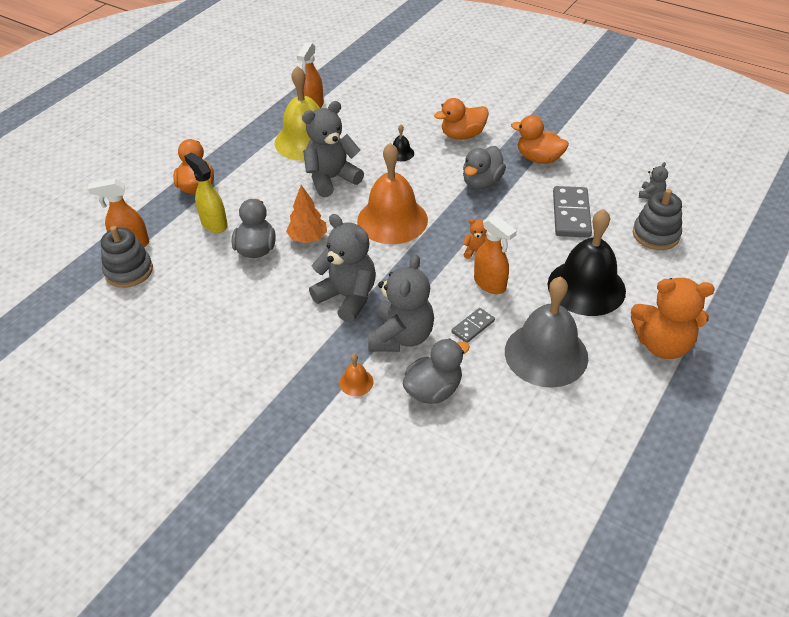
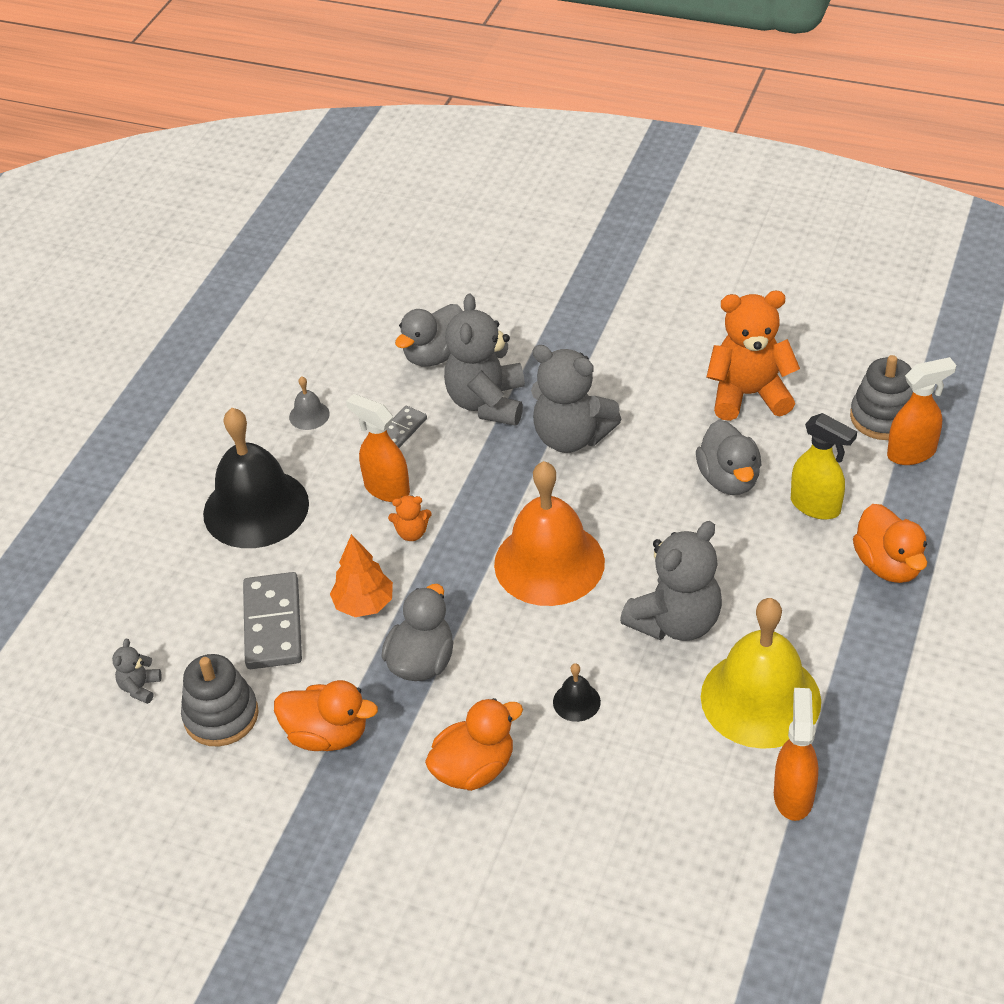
camera: 170 degrees right, 0 degrees up
(308, 238) = (663, 509): orange tree -> orange tree (364, 604)
(356, 382) = (524, 347): orange bell -> none
(546, 354) = (309, 415): grey bell -> grey bell, size x0.40
(656, 234) = (146, 610): grey stacking toy -> grey stacking toy (221, 716)
(662, 344) = (167, 451): orange teddy bear -> orange teddy bear (749, 395)

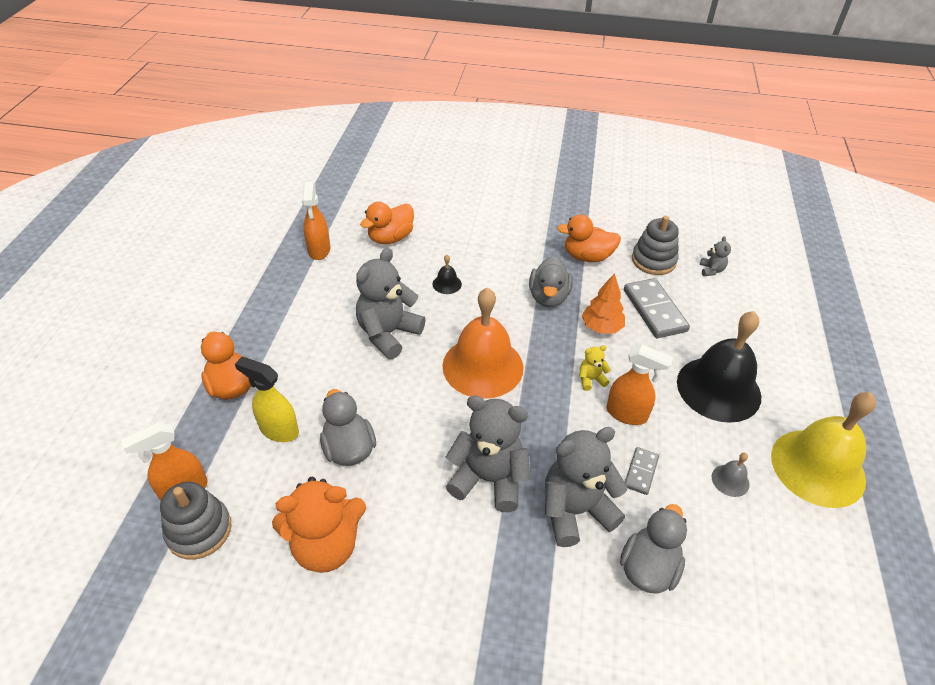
camera: 165 degrees right, 0 degrees up
(412, 533) = (591, 379): orange teddy bear -> yellow teddy bear
(474, 768) = (498, 248): orange duck -> orange duck (390, 238)
(487, 403) = (575, 510): grey teddy bear -> grey teddy bear turned 105 degrees counterclockwise
(760, 698) = (334, 294): yellow bell -> yellow bell (817, 467)

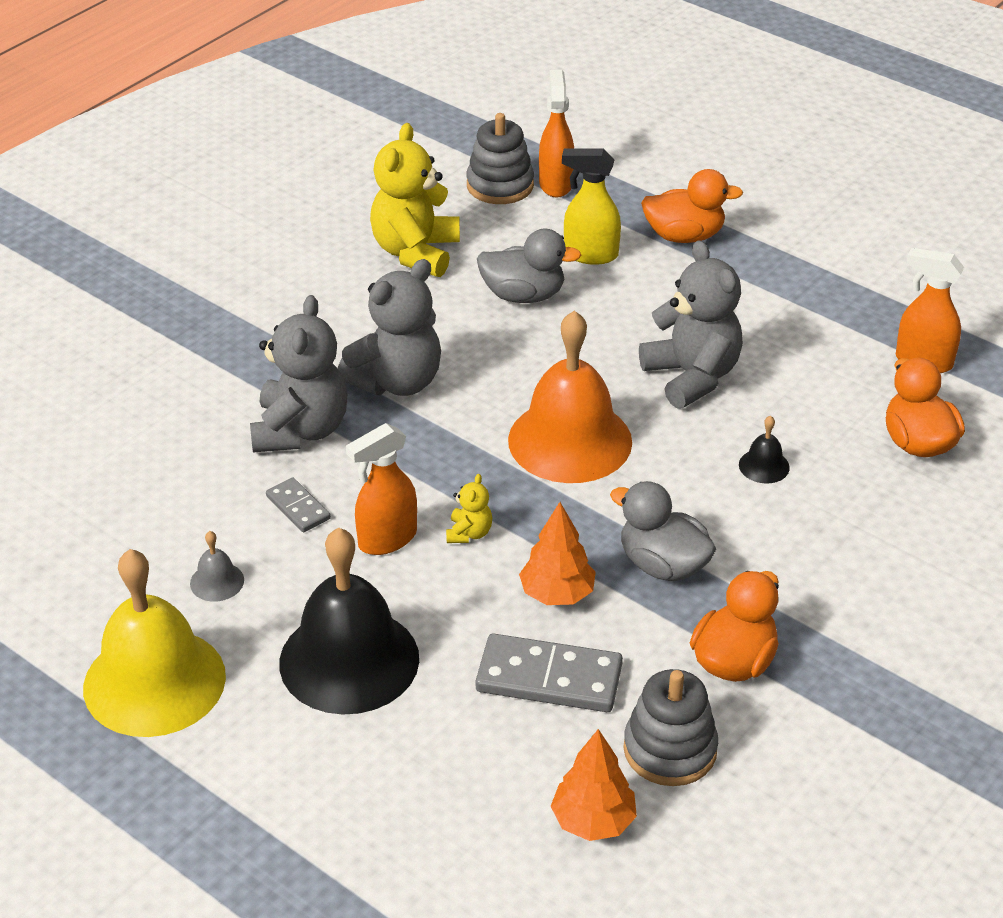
camera: 120 degrees right, 5 degrees down
(279, 430) = (590, 255): yellow spray bottle -> yellow spray bottle turned 135 degrees counterclockwise
(326, 546) = (415, 252): orange teddy bear -> yellow teddy bear
(648, 568) = (190, 453): grey duck -> none
(711, 270) = (593, 821): grey teddy bear -> orange tree

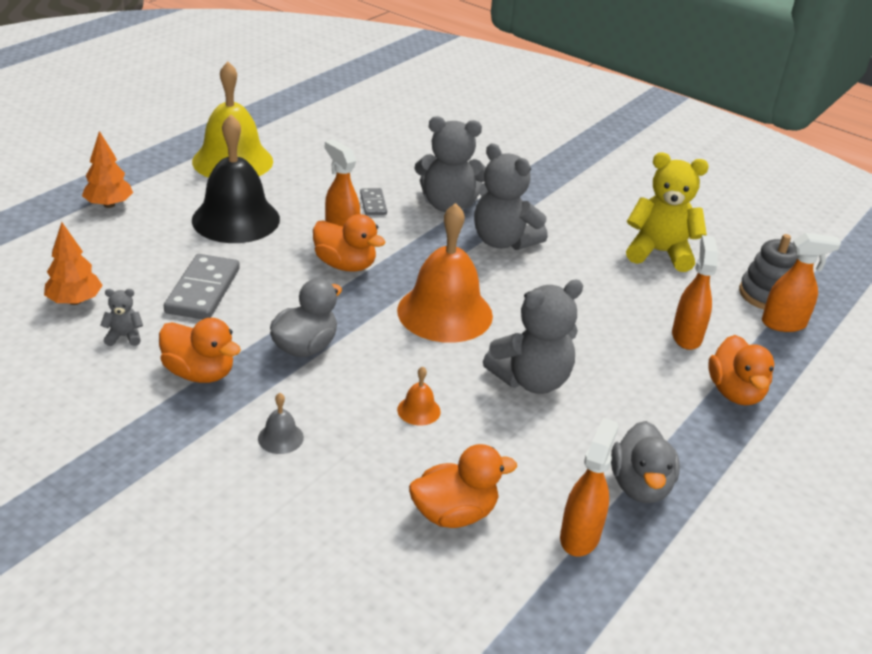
camera: 85 degrees right, 5 degrees down
(217, 581) = (309, 178): grey bell -> grey bell (280, 438)
(298, 507) = (373, 204): grey domino -> grey domino turned 60 degrees counterclockwise
(469, 533) = (345, 265): yellow teddy bear -> orange duck
(523, 295) = (619, 300): grey duck -> grey duck (640, 486)
(557, 594) = (281, 298): orange tree -> orange tree (109, 205)
(590, 255) = (686, 336): yellow spray bottle -> orange spray bottle
(670, 750) = (124, 336): grey stacking toy -> grey teddy bear
(764, 466) = (418, 410): black bell -> orange bell

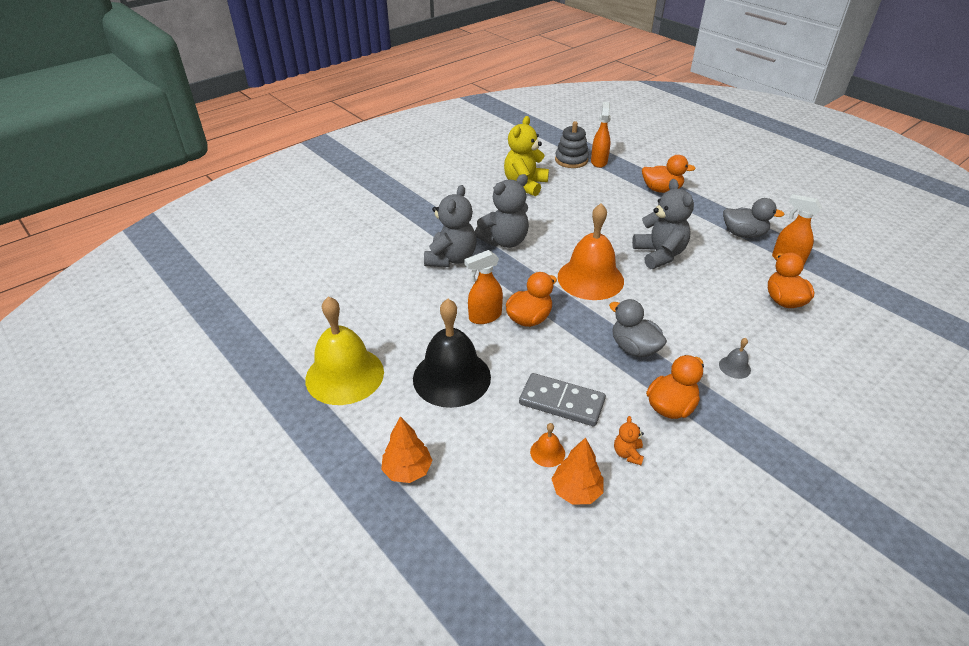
camera: 75 degrees left, 5 degrees up
(124, 336) = (627, 453): grey teddy bear -> orange teddy bear
(373, 204) = (441, 295): grey domino -> none
(418, 410) = (695, 303): orange bell -> orange bell (547, 452)
(686, 336) = (612, 193): orange spray bottle -> none

